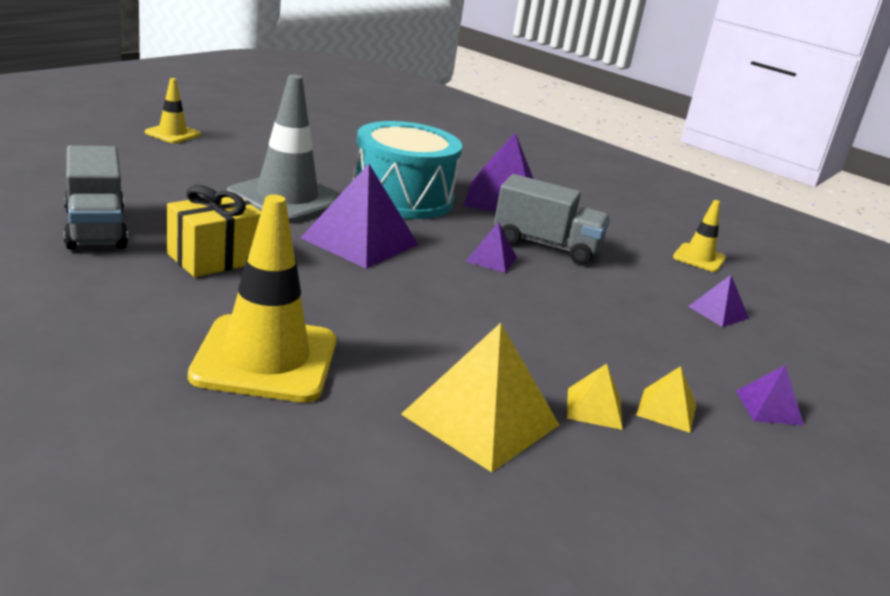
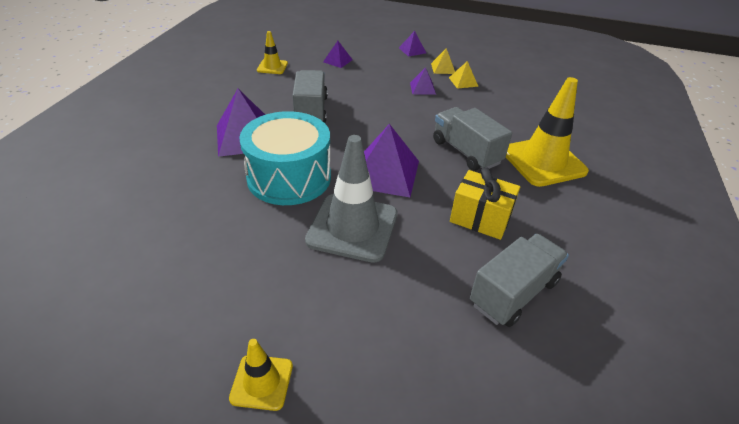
camera: 110 degrees left, 15 degrees up
(354, 307) = (466, 152): none -> grey truck
(481, 419) = (505, 102): yellow pyramid -> none
(491, 259) = (353, 124): purple pyramid -> purple pyramid (422, 88)

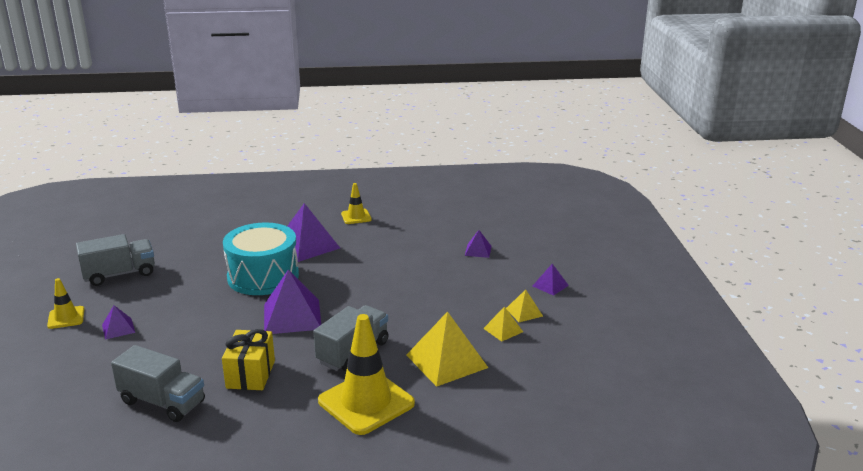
camera: 70 degrees right, 15 degrees down
(272, 67) = (432, 224): yellow traffic cone -> yellow traffic cone (356, 217)
(311, 111) = (368, 261): grey truck -> grey truck (119, 274)
(352, 227) = (213, 316): grey traffic cone -> none
(422, 88) = (463, 307): purple pyramid -> purple pyramid (118, 328)
(496, 113) = (446, 361): none -> yellow pyramid

